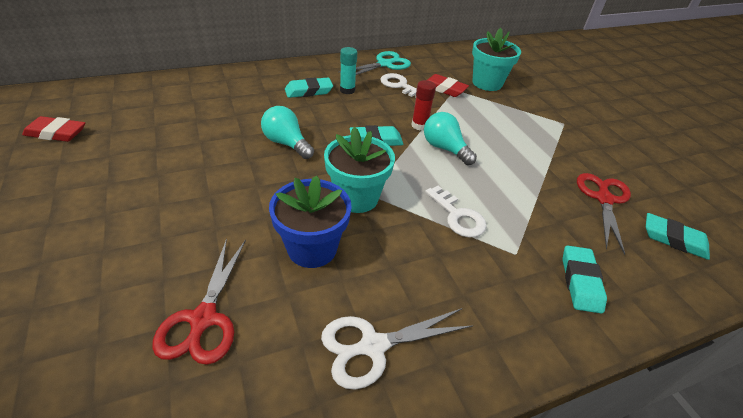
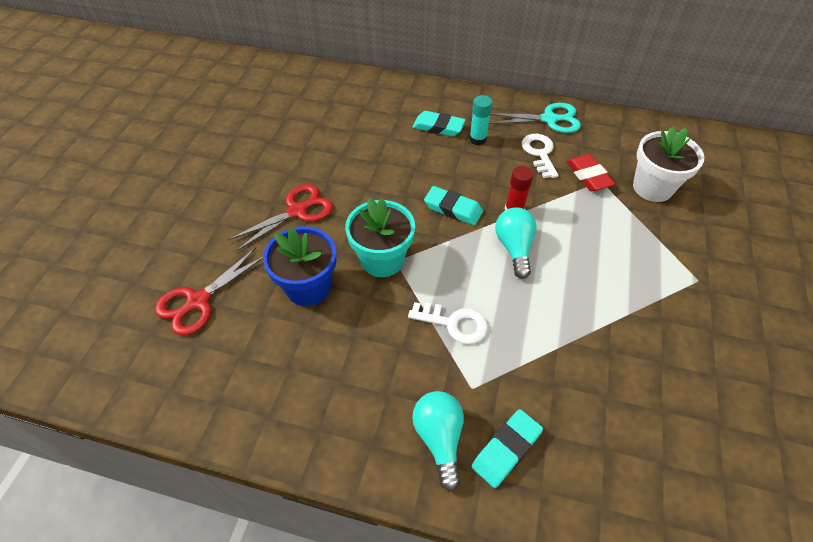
camera: 40 degrees right, 10 degrees up
(56, 133) = (216, 100): red eraser -> none
(286, 143) = (370, 178): turquoise light bulb -> turquoise light bulb (439, 438)
(373, 346) = (283, 388): white scissors -> none
(458, 216) = (454, 323): white key -> white key turned 75 degrees counterclockwise
(487, 83) = (652, 187): turquoise flower pot -> white flower pot
(604, 199) = (636, 390): red scissors -> red scissors (297, 211)
(673, 239) = (669, 477): turquoise eraser -> none

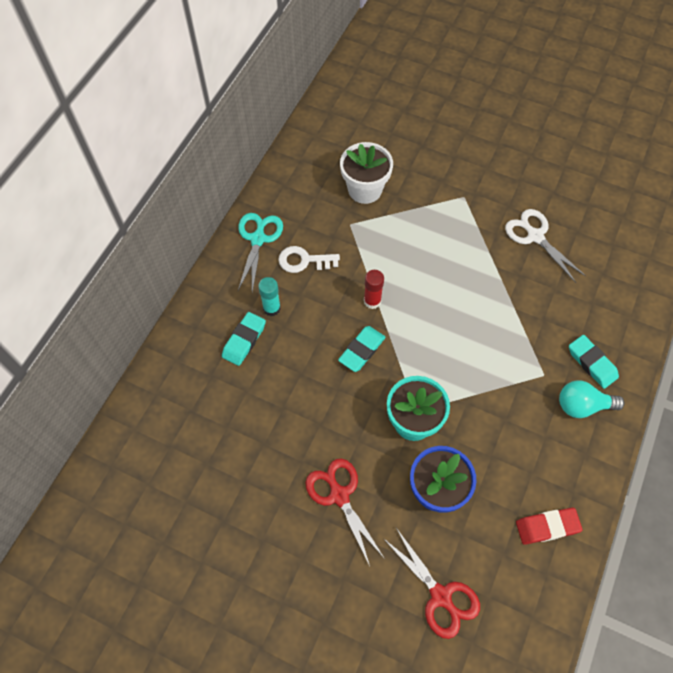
camera: 80 degrees left, 10 degrees up
(454, 323) = (486, 375): white key -> none
(514, 248) = (415, 312): turquoise light bulb -> none
(588, 176) = (341, 231): red eraser -> red eraser (547, 527)
(681, 367) = (535, 236): none -> white scissors

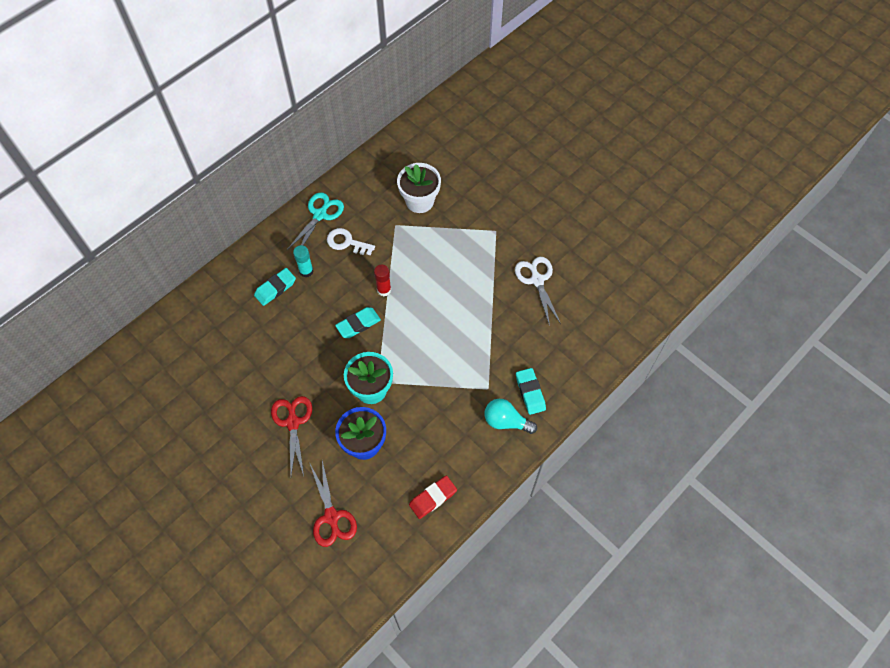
camera: 20 degrees right, 0 degrees up
(547, 527) = (433, 498): red eraser -> red eraser turned 45 degrees counterclockwise

